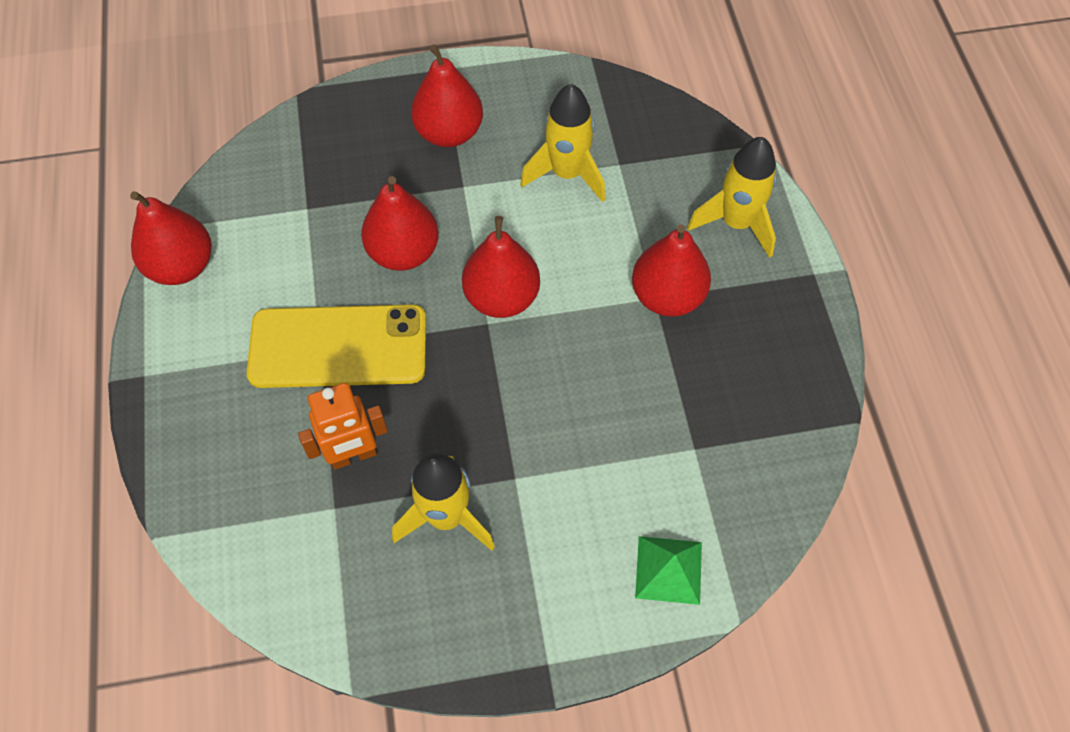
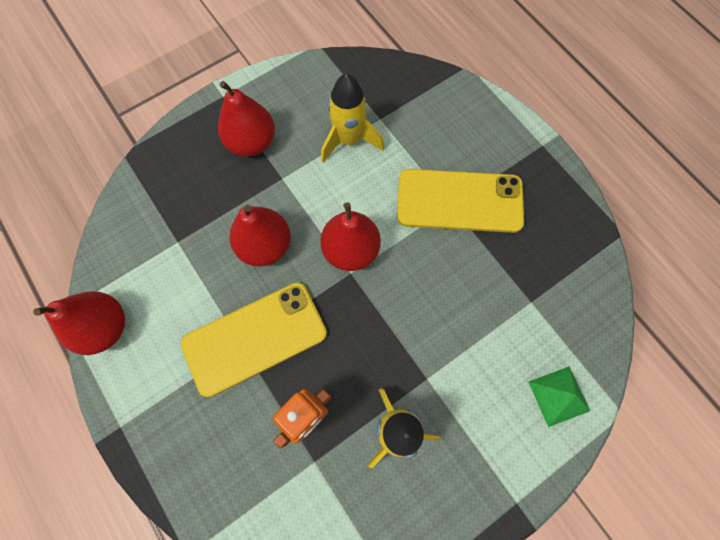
camera: 25 degrees left, 10 degrees up
(667, 296) = (459, 201): red pear -> yellow phone
(736, 223) = (477, 130): yellow rocket -> none

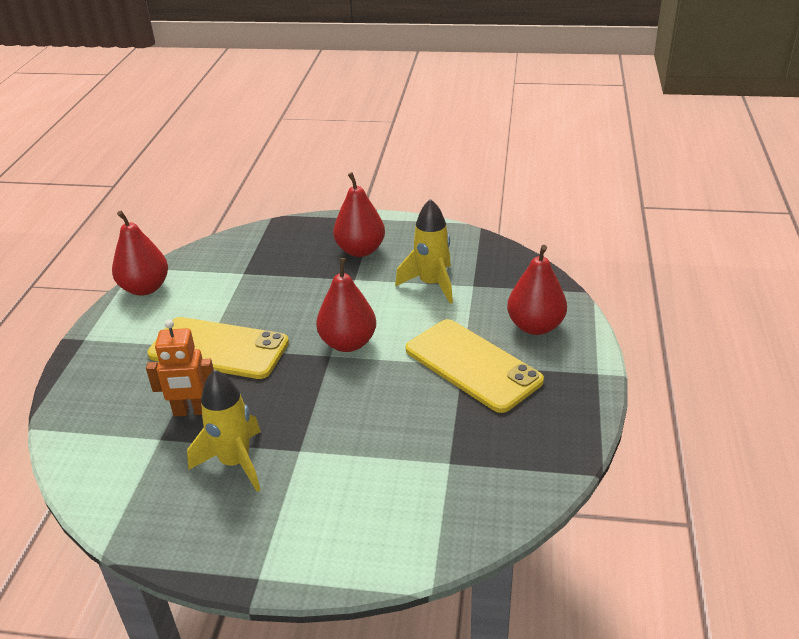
camera: 45 degrees right, 35 degrees down
(265, 246) = (293, 306): red pear -> red pear (535, 326)
(559, 396) = (389, 538): green pyramid -> none

